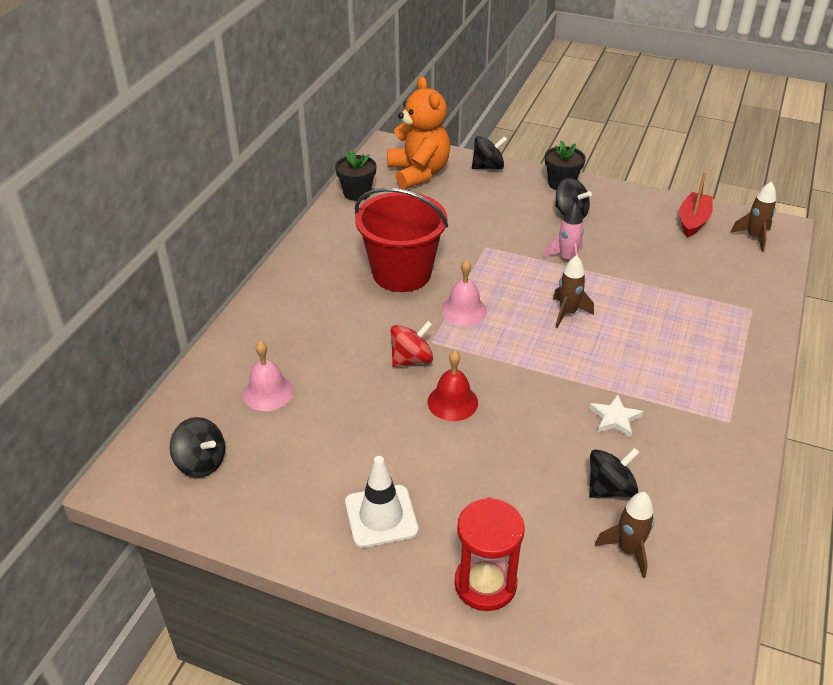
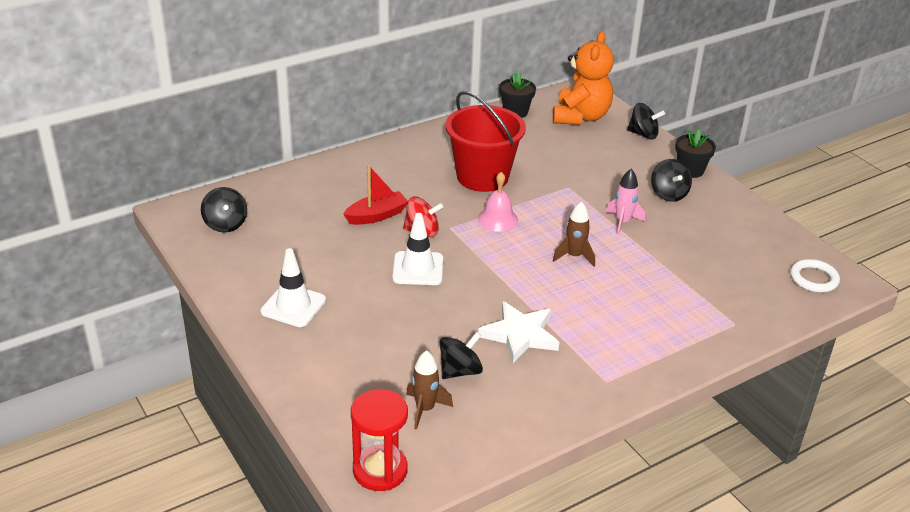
camera: 35 degrees right, 5 degrees down
(268, 392) = (307, 206): pink bell -> none
(452, 402) = (418, 269): red bell -> white traffic cone
(485, 584) = (310, 374): red hourglass -> red hourglass (380, 470)
(610, 488) = (460, 371): black spinning top -> black spinning top turned 45 degrees counterclockwise
(615, 418) = (520, 335): white star -> white star, size x1.70
(693, 221) = (773, 243): red boat -> red boat (376, 215)
(754, 237) = (814, 279): brown rocket -> white ring

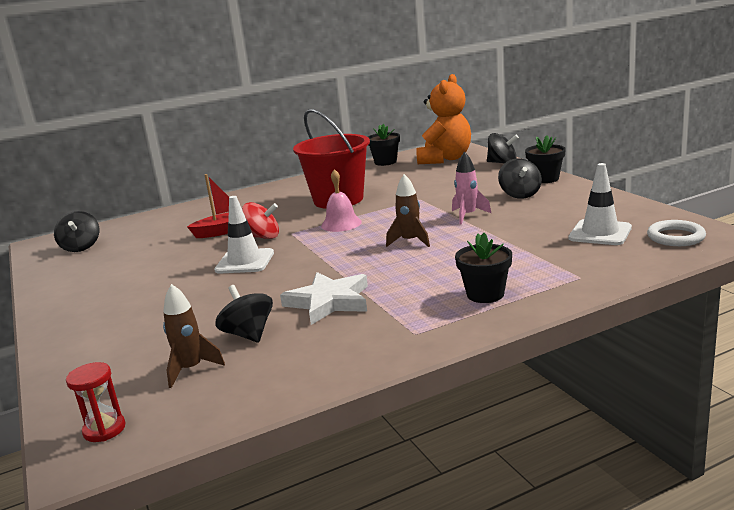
camera: 10 degrees right, 15 degrees down
(293, 306) = (104, 296): white traffic cone -> white traffic cone (600, 233)
(380, 470) = (104, 429): red hourglass -> red hourglass, size x0.60
(460, 371) = (248, 334): black spinning top -> black spinning top turned 90 degrees counterclockwise
(657, 338) = (485, 294): none -> black flower pot

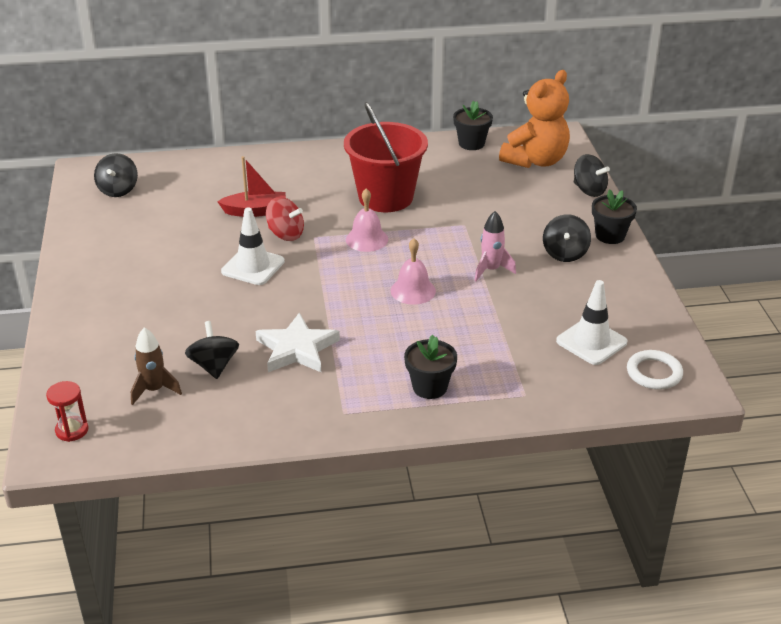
camera: 15 degrees right, 15 degrees up
(410, 241) = (413, 290): brown rocket -> pink bell

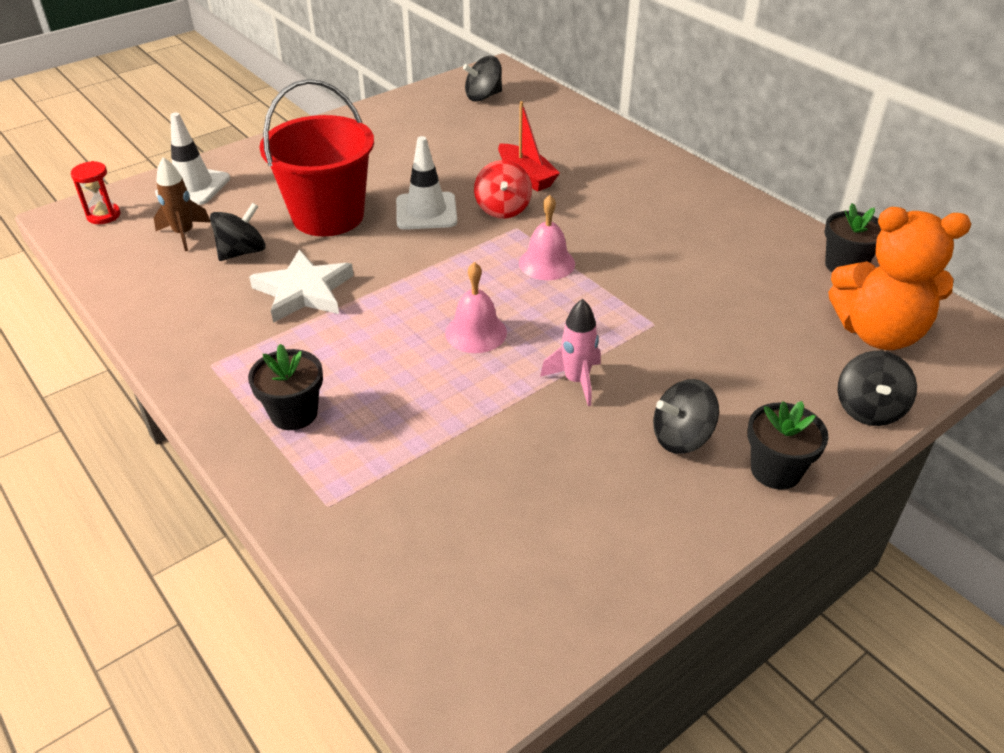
camera: 60 degrees right, 5 degrees up
(385, 197) = (645, 245): red bucket -> red bucket (328, 216)
(591, 342) = (492, 536): white traffic cone -> white traffic cone (193, 186)
(654, 373) = (466, 636): white ring -> none

